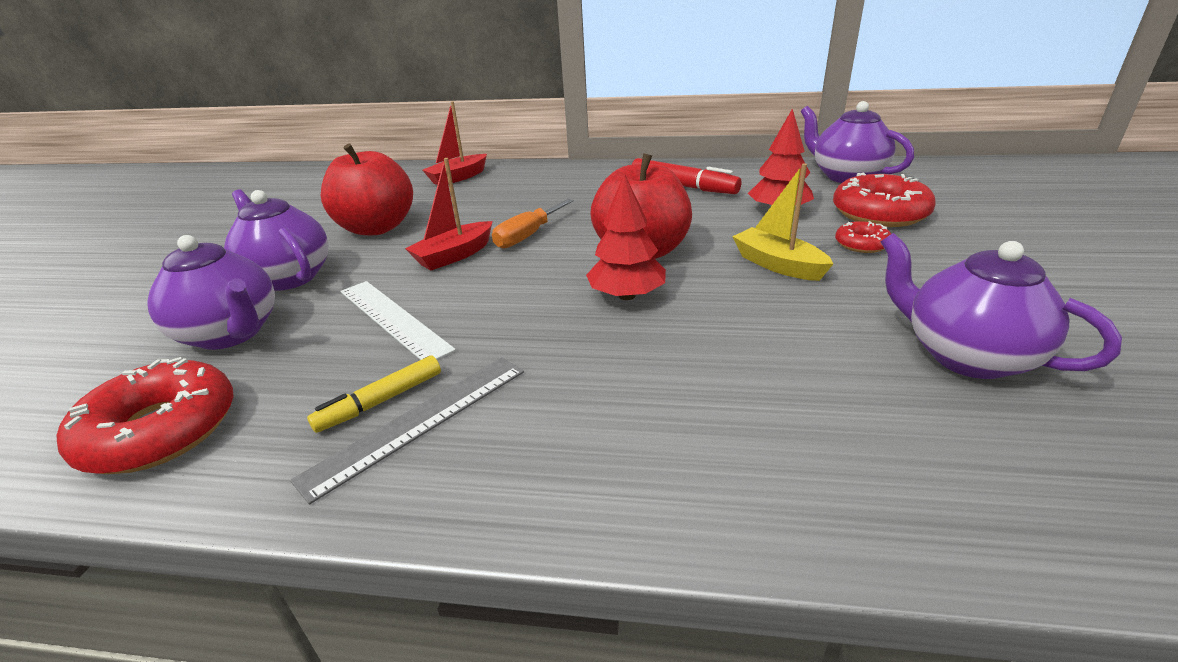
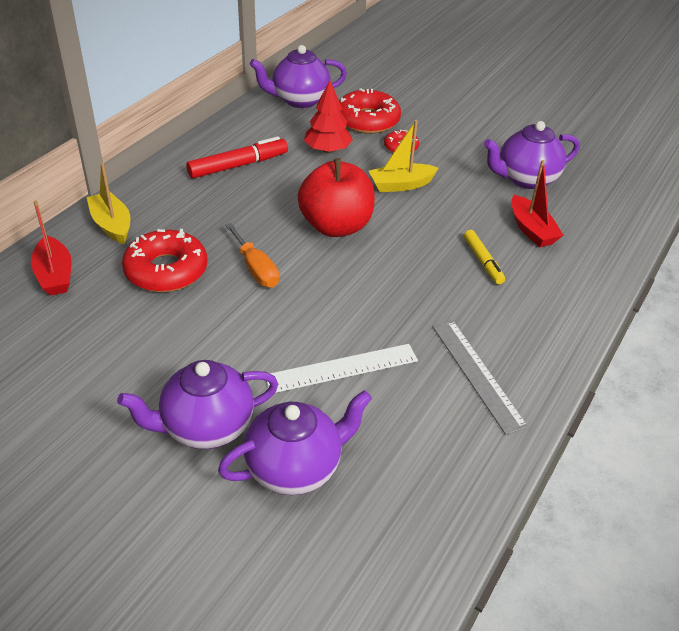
camera: 70 degrees left, 10 degrees up
(160, 430) = (418, 504): red donut -> red donut (166, 270)
(376, 228) = (140, 354): red apple -> none
(381, 401) = (447, 388): yellow marker -> yellow marker (483, 261)
(454, 255) = (256, 316): red boat -> red boat (531, 230)
(536, 174) = (112, 225): none -> yellow boat
(627, 295) = (392, 254): red tree -> none

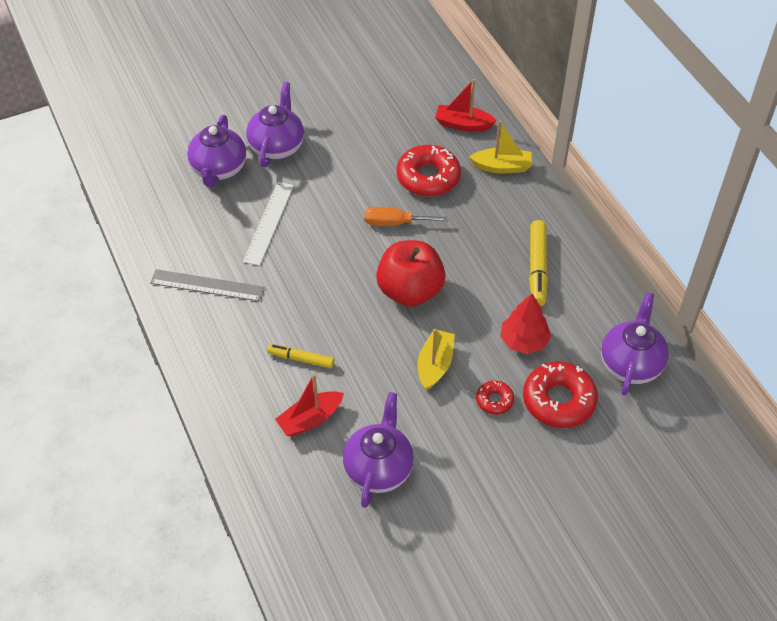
camera: 125 degrees right, 10 degrees up
(238, 165) = (537, 267): red marker -> yellow marker
(531, 230) = (310, 419): red boat -> red boat turned 45 degrees counterclockwise

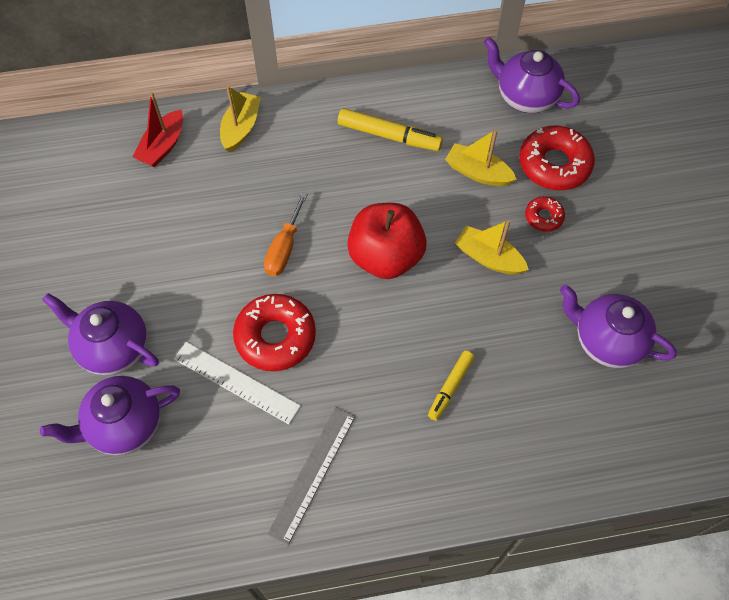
camera: 75 degrees left, 10 degrees up
(219, 170) = (124, 425): purple teapot -> purple teapot turned 135 degrees clockwise
(310, 419) = (533, 394): red boat -> none
(428, 177) = (229, 199): red donut -> red donut (275, 337)
(524, 341) = (477, 172): red tree -> yellow boat

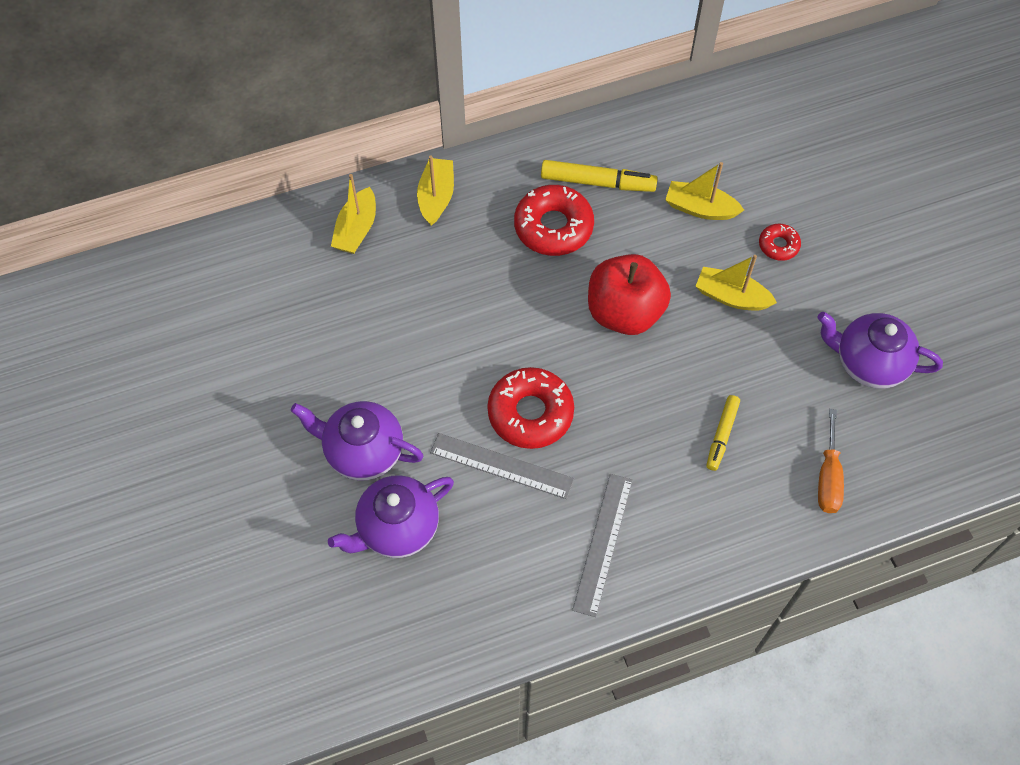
camera: 10 degrees left, 0 degrees up
(163, 146) = (356, 229): red boat -> yellow boat
(236, 382) = (501, 465): white ruler -> grey ruler
(284, 248) = (516, 320): orange screwdriver -> orange screwdriver (828, 477)
(525, 97) = (732, 119): purple teapot -> none
(554, 164) = (778, 188): red donut -> red donut (553, 227)

